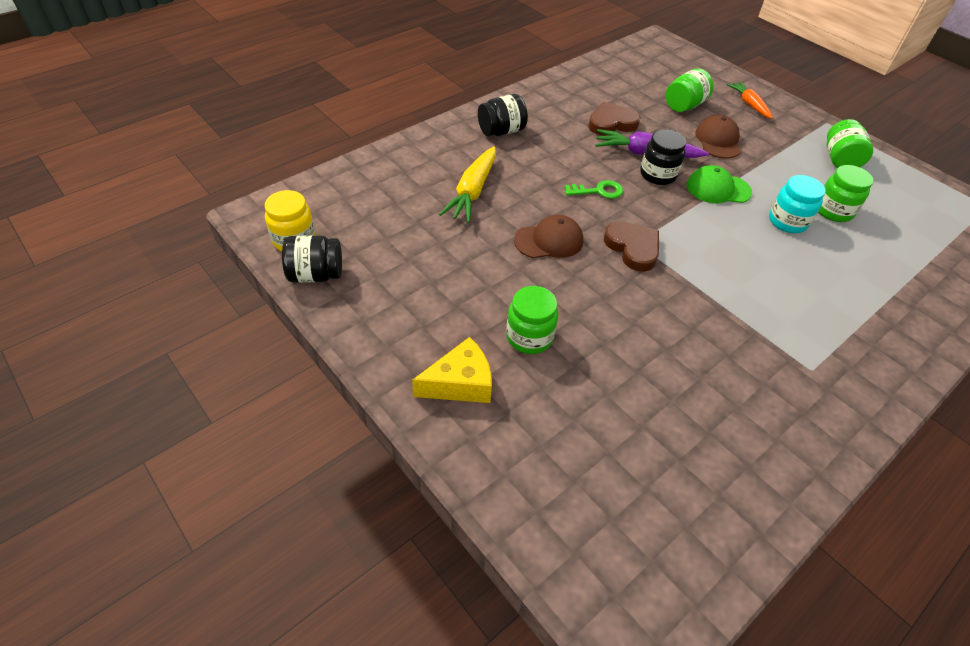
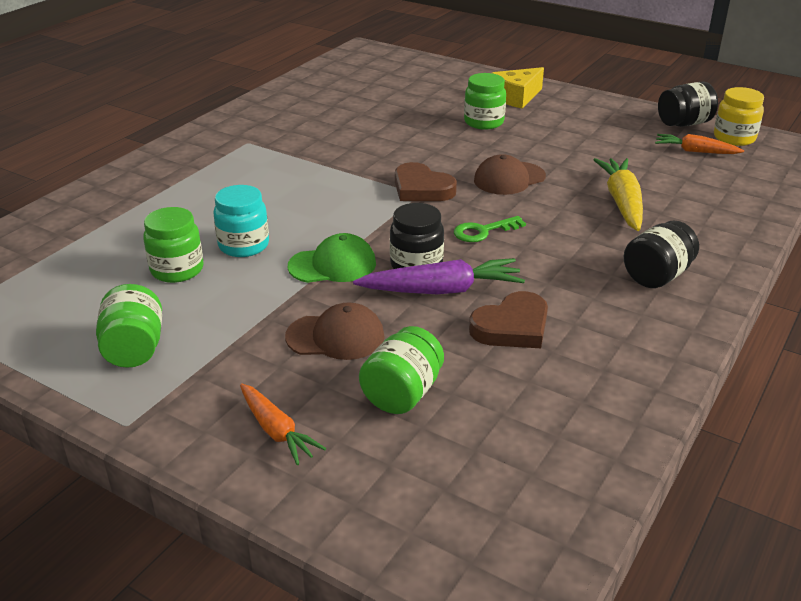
camera: 165 degrees right, 15 degrees down
(352, 232) = (695, 151): none -> orange carrot
(718, 140) = (336, 337): brown cap -> brown cap turned 75 degrees counterclockwise

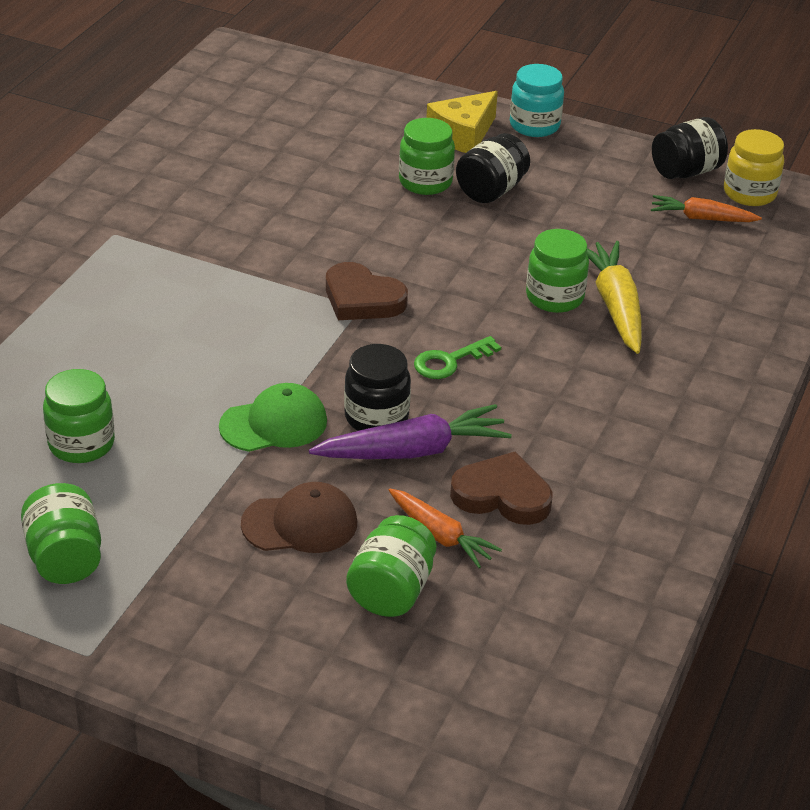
camera: 10 degrees left, 5 degrees up
(244, 245) = (155, 402): turquoise jar -> turquoise jar (534, 125)
(277, 431) = (261, 648): orange carrot -> orange carrot (440, 536)
(509, 178) = (471, 276): brown cap -> none
(512, 327) = (502, 495): brown heart -> brown heart turned 120 degrees counterclockwise
(573, 194) = (554, 297): none -> green jar
(656, 276) = (662, 413): black jar -> black jar (491, 190)

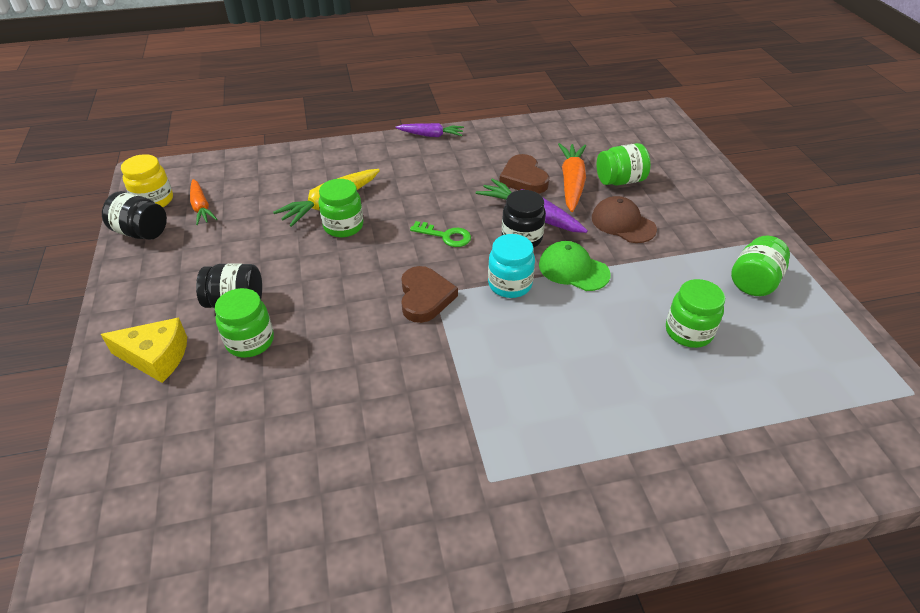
camera: 125 degrees left, 5 degrees up
(440, 536) = (571, 183): orange carrot -> orange carrot, size x1.54
(534, 125) = (114, 325): turquoise jar -> turquoise jar (510, 284)
(716, 467) = (431, 135): none -> purple carrot

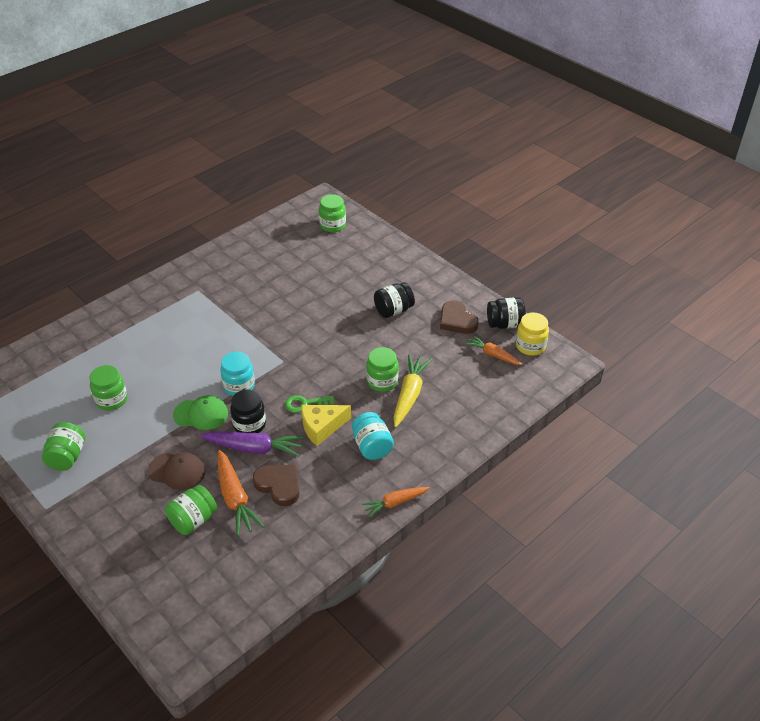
camera: 150 degrees right, 0 degrees up
(156, 357) = (402, 273): yellow cheese -> yellow cheese (322, 427)
(250, 341) = (364, 297): green jar -> green jar (332, 225)
(412, 176) = (372, 447): none -> turquoise jar
(425, 297) = (287, 357): brown heart -> brown heart (457, 321)
(431, 135) = (395, 503): purple carrot -> orange carrot

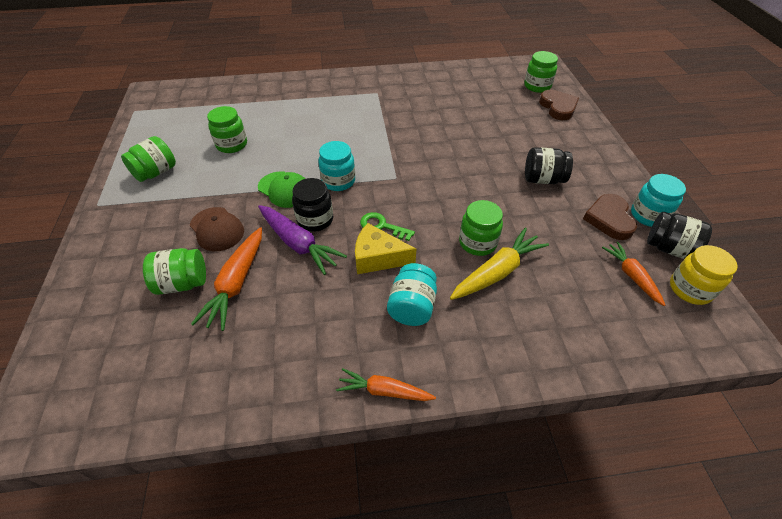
camera: 35 degrees right, 5 degrees up
(279, 485) = (285, 294): brown heart -> brown heart (558, 107)
(480, 305) = (648, 215): none -> turquoise jar

